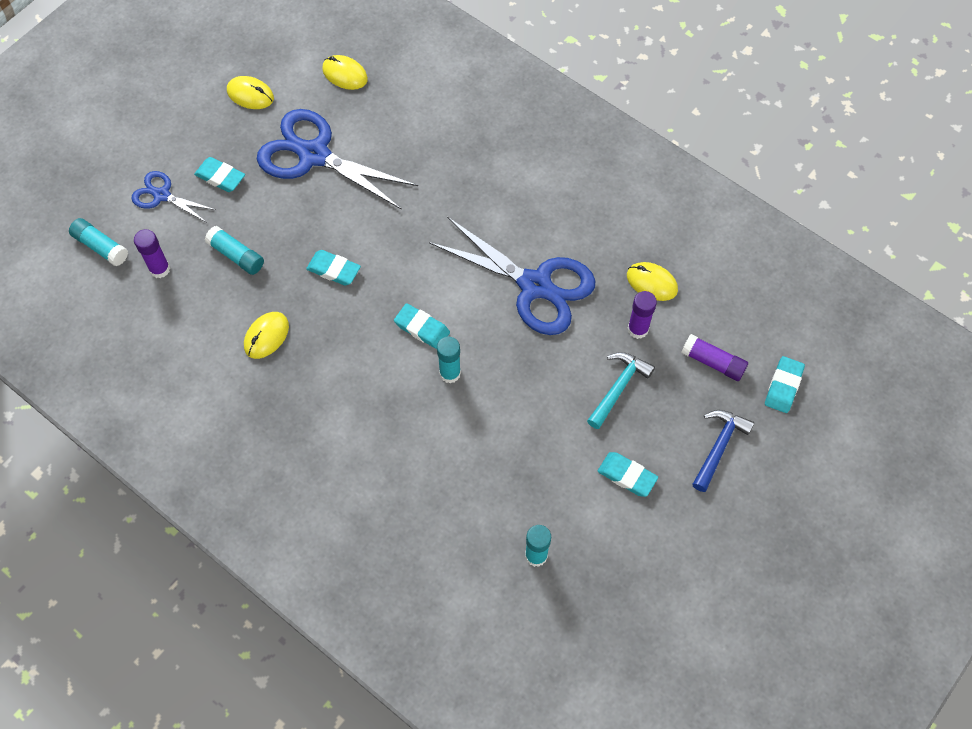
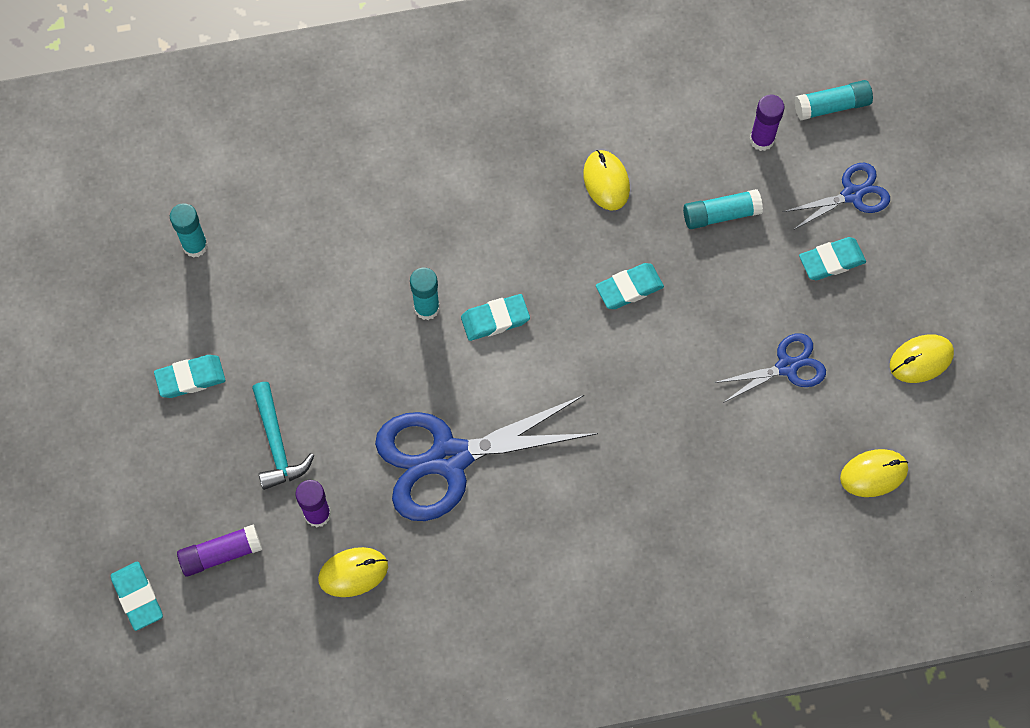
camera: 130 degrees right, 5 degrees up
(314, 155) = (787, 366): blue scissors -> blue scissors, size x0.52
(719, 446) = (140, 482): blue hammer -> none

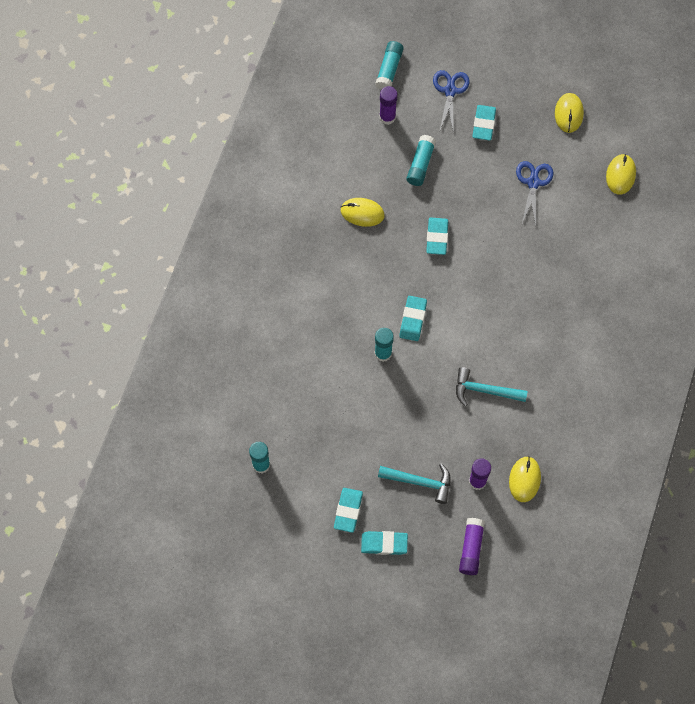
camera: 60 degrees left, 0 degrees up
(137, 597) = (471, 610): turquoise eraser -> turquoise eraser (384, 544)
(449, 458) = (484, 390): blue scissors -> turquoise hammer

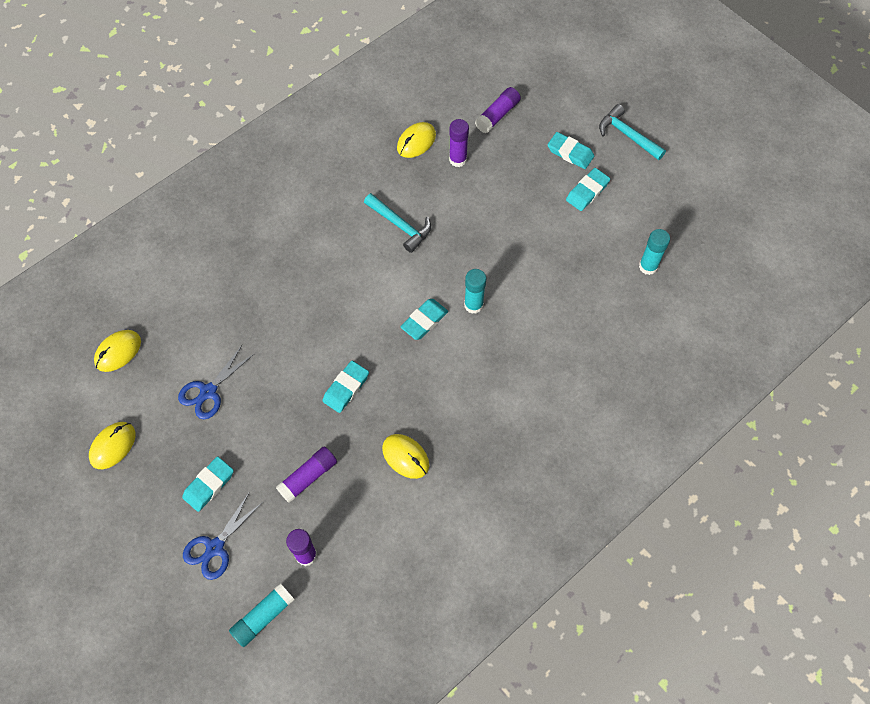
camera: 150 degrees left, 5 degrees down
(420, 164) = (308, 477): turquoise glue stick -> purple glue stick
(420, 482) = (508, 183): turquoise hammer -> turquoise hammer (627, 135)

